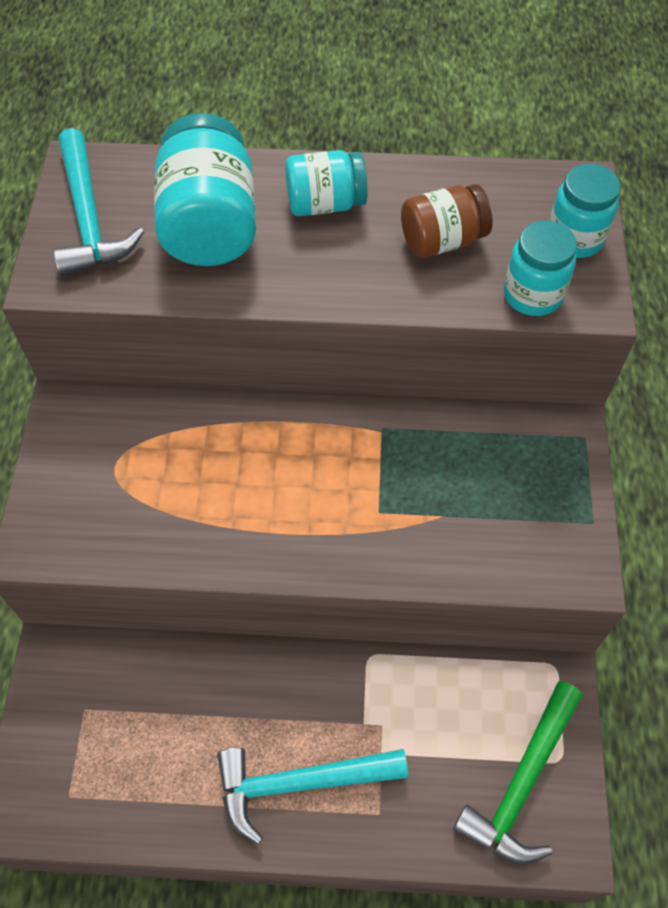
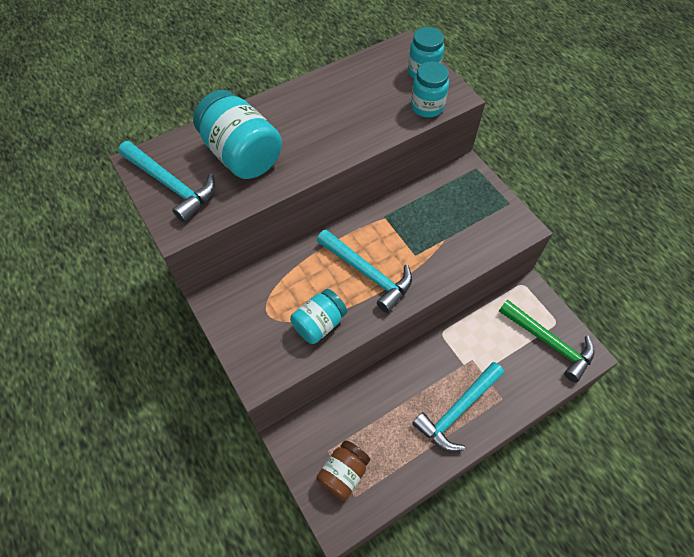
camera: 35 degrees left, 0 degrees up
(289, 496) = (367, 273): none -> turquoise hammer
(325, 204) = (292, 114): turquoise jar -> turquoise jar (319, 324)
(442, 240) = (365, 103): brown jar -> brown jar (343, 473)
(522, 782) = (549, 342): green hammer -> green hammer turned 45 degrees counterclockwise

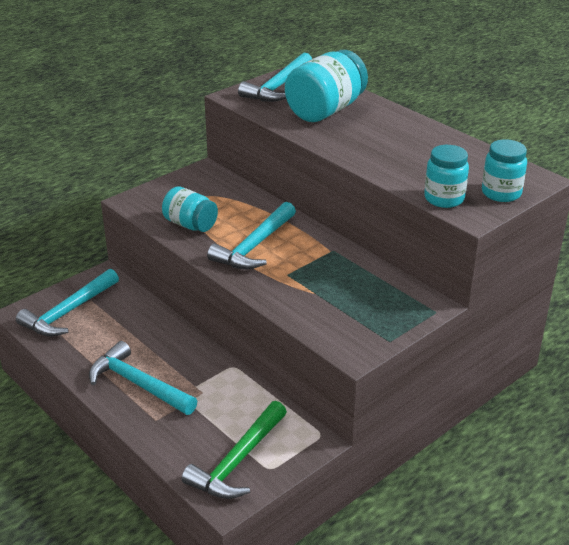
camera: 80 degrees right, 25 degrees down
(343, 473) = (68, 312): brown jar -> turquoise hammer

